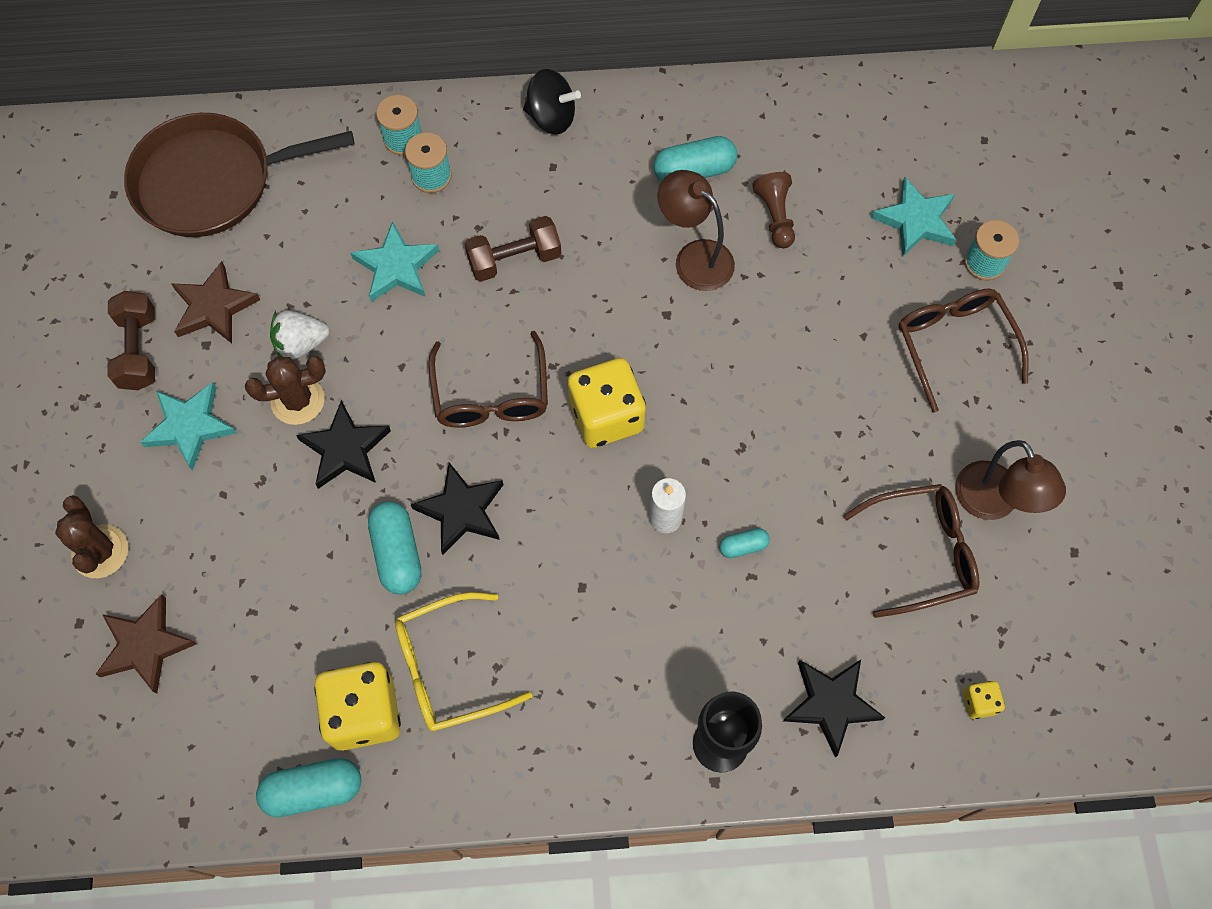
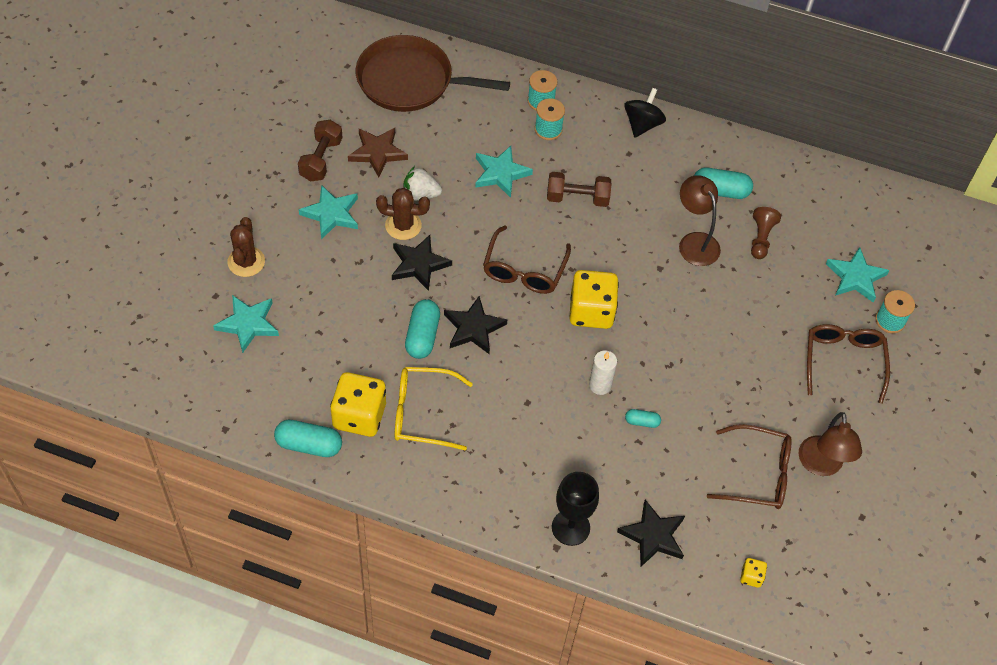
camera: 20 degrees right, 10 degrees down
(145, 646) = (248, 324): brown star -> turquoise star
(551, 118) = (642, 124): black spinning top -> black spinning top turned 105 degrees counterclockwise

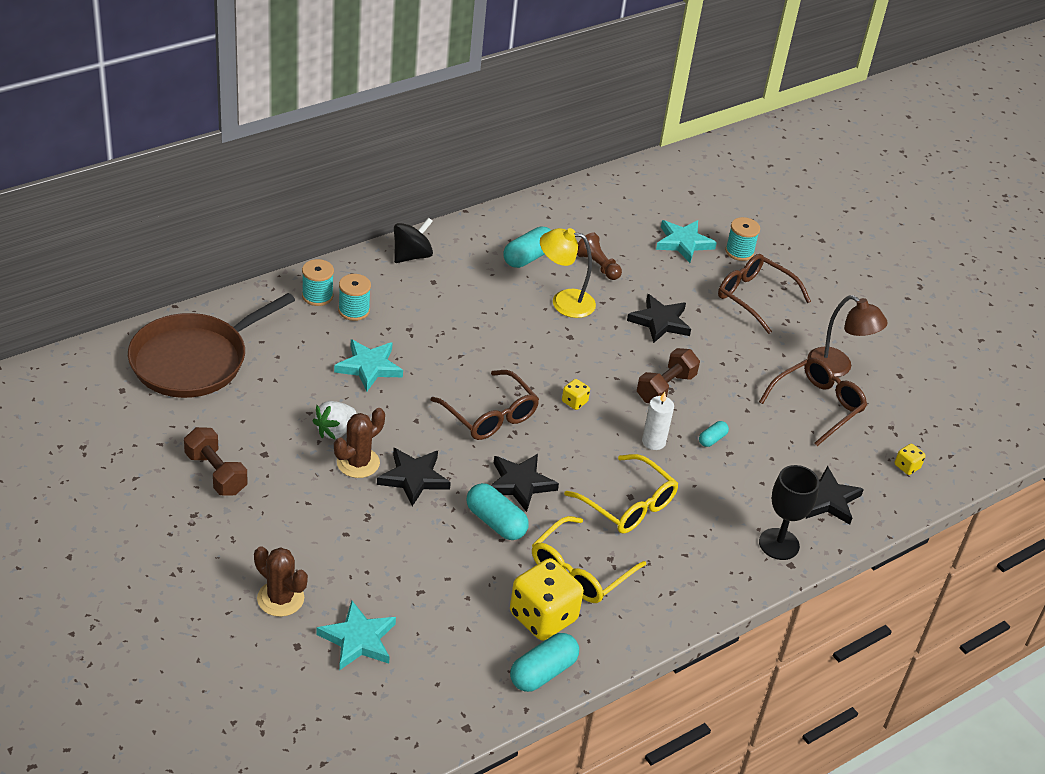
camera: 55 degrees left, 15 degrees down
(331, 214) = (290, 504): turquoise star -> none
(377, 153) = (253, 430): brown star -> none
(517, 406) = (628, 505): none -> yellow glasses
(577, 198) = (447, 338): brown dumbbell -> brown dumbbell (665, 388)
(591, 311) = (574, 402): yellow dice -> yellow dice, size x0.44
(642, 124) = (412, 256): black spinning top -> black spinning top turned 75 degrees clockwise
(695, 242) = (564, 302): brown lamp -> yellow lamp
(741, 314) = (660, 321): none -> black star

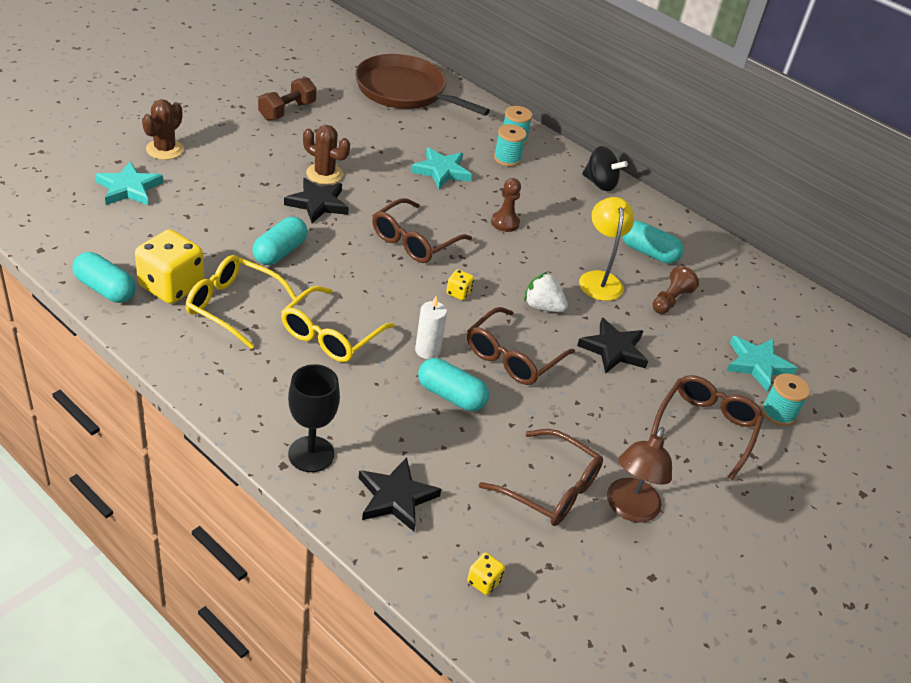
camera: 75 degrees right, 0 degrees up
(335, 431) = (357, 160): white strawberry -> white strawberry (542, 307)
(468, 342) = (505, 223): none -> brown pawn
(520, 484) = (333, 263): black star -> none
(665, 388) = (512, 357): brown dumbbell -> brown glasses
(712, 439) = (451, 395): turquoise capsule -> turquoise capsule, size x1.86

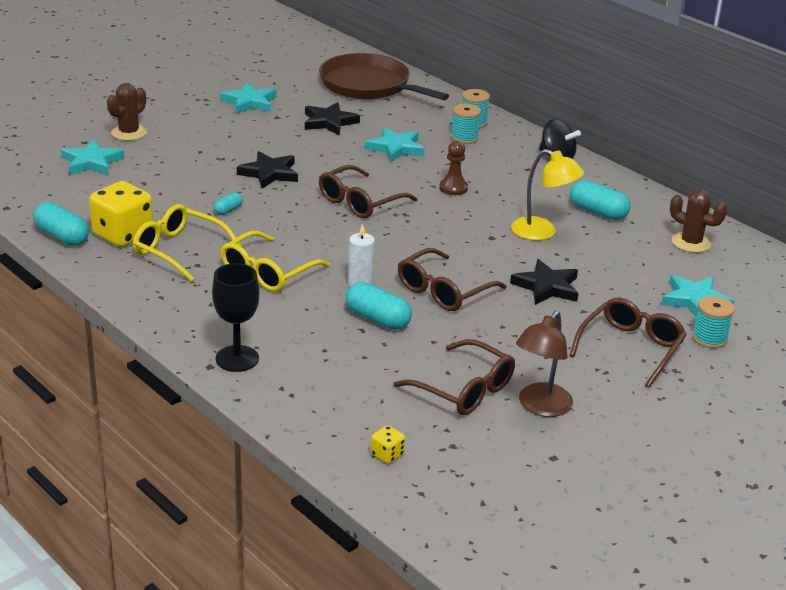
camera: 10 degrees right, 10 degrees down
(280, 252) = (228, 210): turquoise capsule -> turquoise capsule, size x0.54
(287, 111) = (250, 102): brown dumbbell -> turquoise star
(324, 174) = (279, 151): brown cactus -> brown cactus (691, 243)
(396, 497) = (312, 392): black star -> black star (329, 122)
(458, 293) = (397, 242): yellow dice -> none
(542, 307) = (480, 253): white strawberry -> none
(599, 279) = (542, 232): yellow lamp -> yellow lamp turned 120 degrees clockwise
(670, 300) = (613, 249): brown pawn -> none

